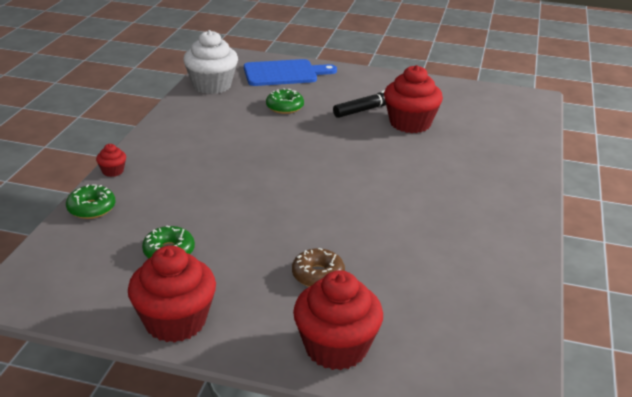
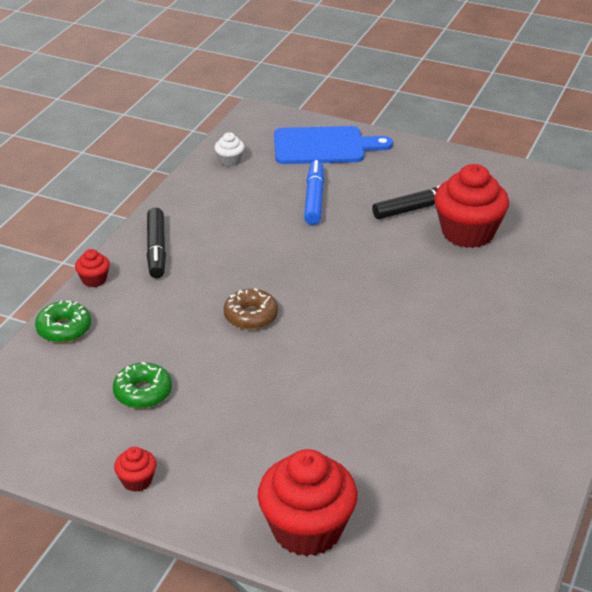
camera: 10 degrees right, 5 degrees up
(163, 147) = (156, 250): none -> black marker
(175, 321) = (137, 480): red cupcake -> red cupcake, size x0.45
(212, 85) = (230, 161): white cupcake -> white cupcake, size x0.45
(284, 107) = (314, 199): green donut -> blue marker
(318, 275) = (306, 437): brown donut -> brown donut (251, 316)

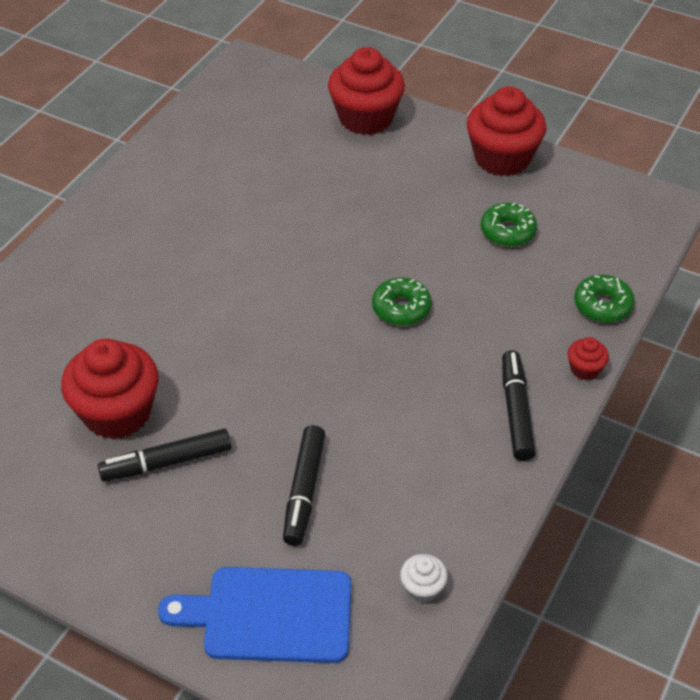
camera: 175 degrees left, 10 degrees up
(137, 480) = (502, 158): red cupcake -> red cupcake, size x2.24
(251, 316) = (401, 308): brown donut -> green donut
(314, 199) = (304, 491): blue marker -> black marker

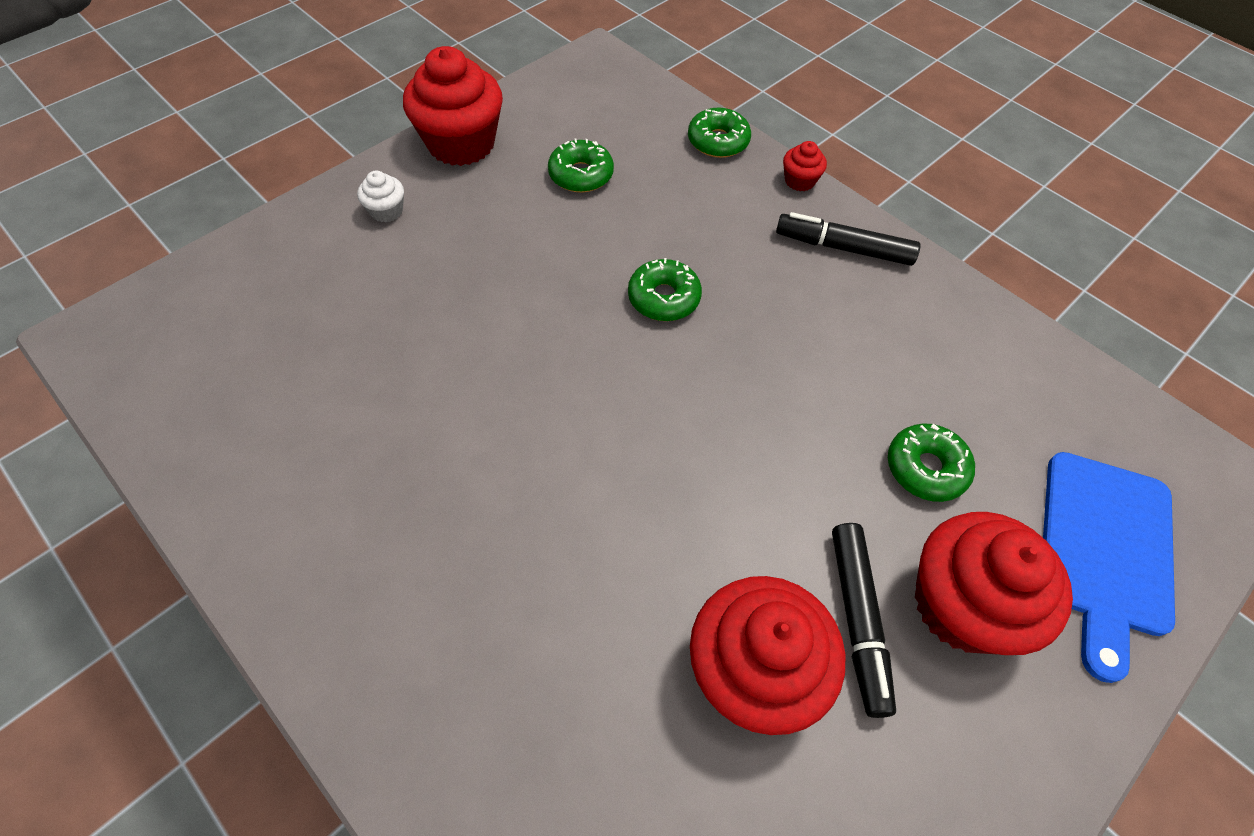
camera: 75 degrees left, 10 degrees up
(304, 491) = (925, 468): black marker -> green donut
(366, 118) = (309, 238): red cupcake -> red cupcake (962, 605)
(422, 588) = (1067, 392): white cupcake -> white cupcake (386, 211)

